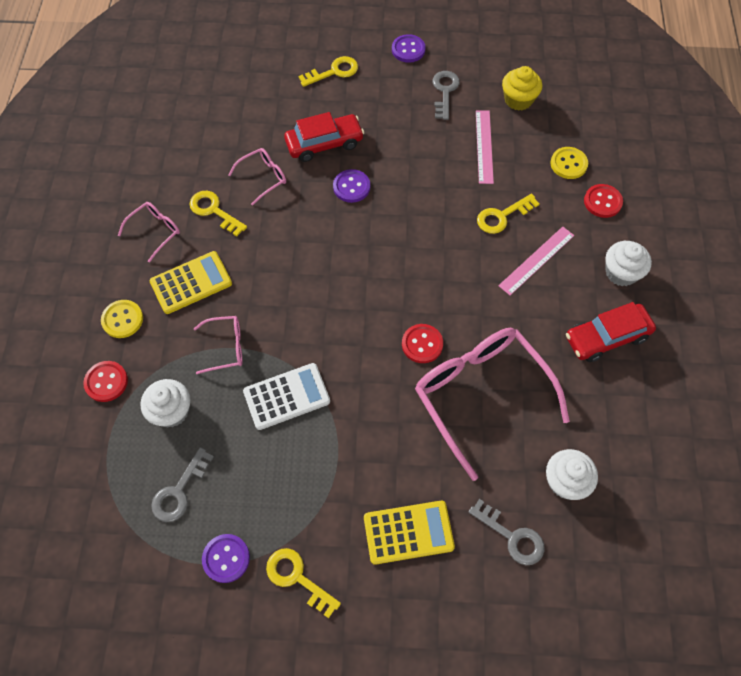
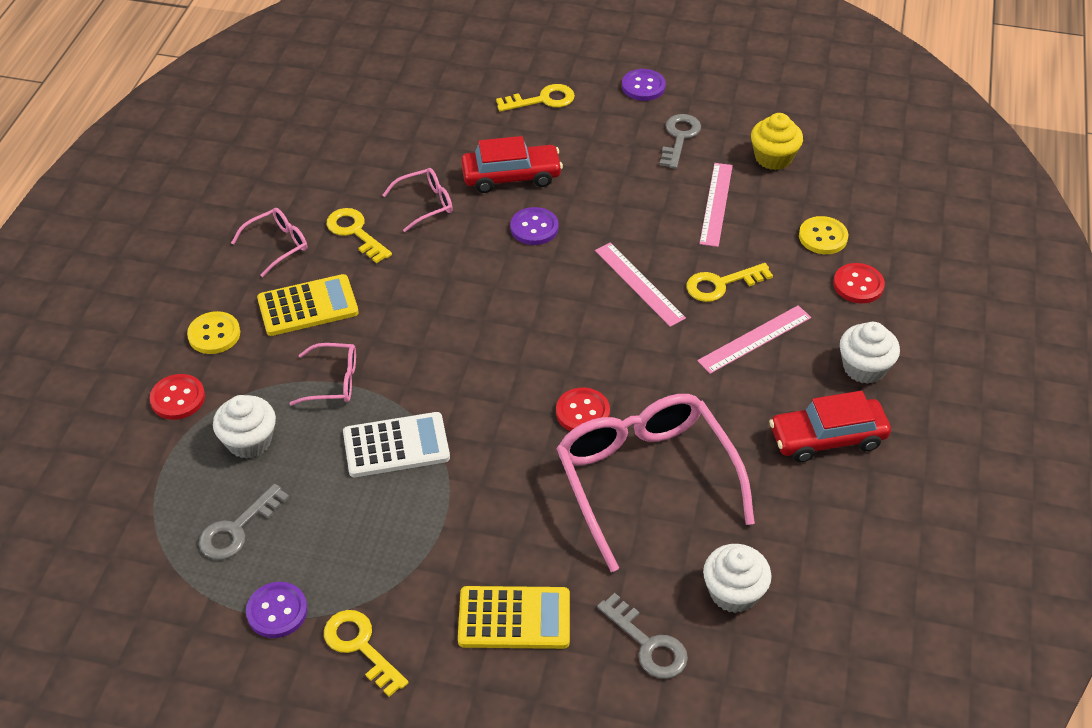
camera: 10 degrees right, 15 degrees down
(441, 225) = (639, 284): none -> pink ruler

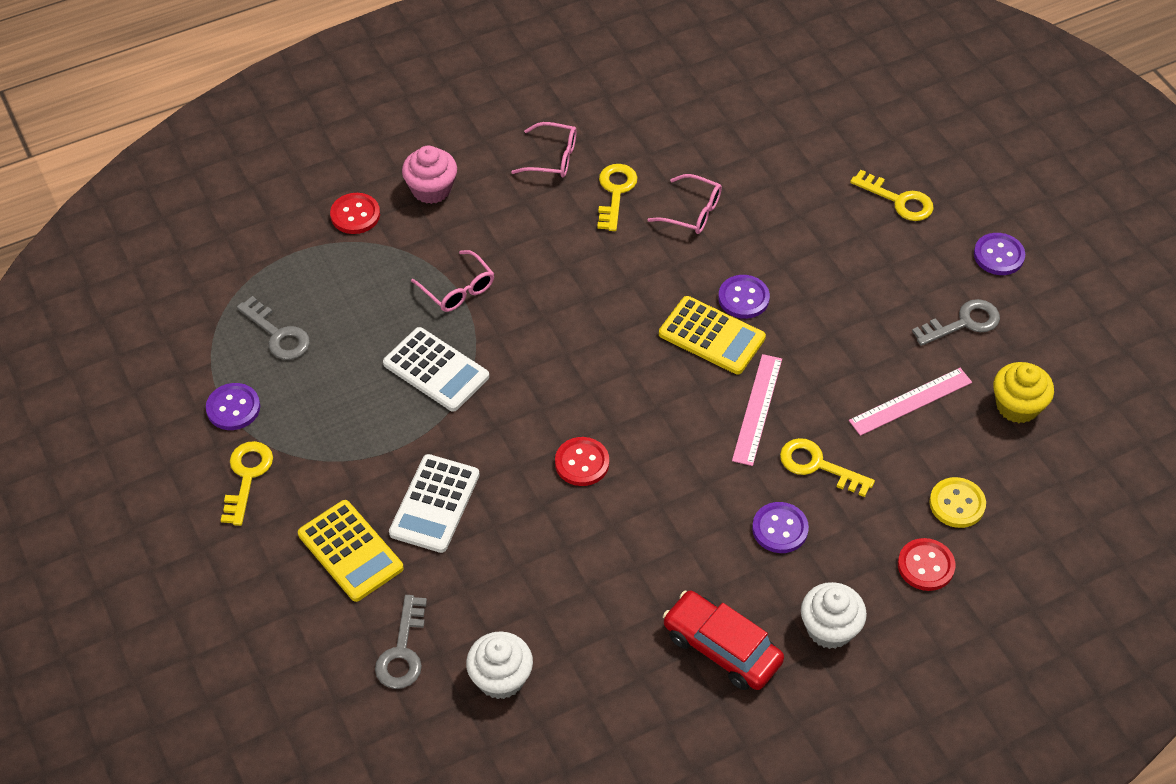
camera: 50 degrees right, 5 degrees up
(214, 334) = (431, 189): yellow button -> pink cupcake
(237, 529) = (278, 334): grey key -> grey key turned 135 degrees counterclockwise
(249, 441) = (357, 283): white cupcake -> none
(308, 306) = (513, 221): yellow calculator -> yellow calculator (711, 336)
(511, 176) = (784, 243): red car -> none
(526, 530) = (434, 504): none -> white calculator
(645, 479) = (555, 549): pink glasses -> none
(755, 339) = (780, 529): pink ruler -> purple button

